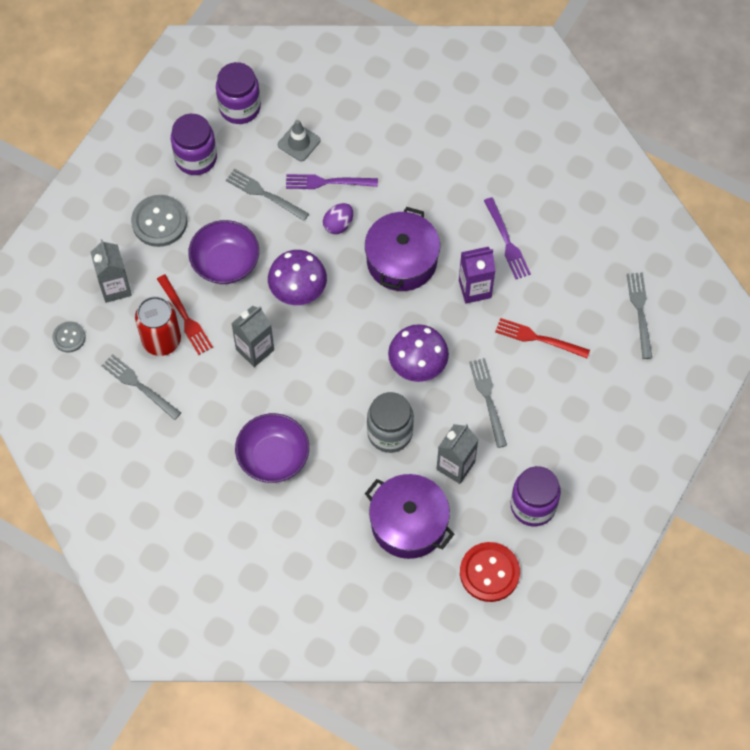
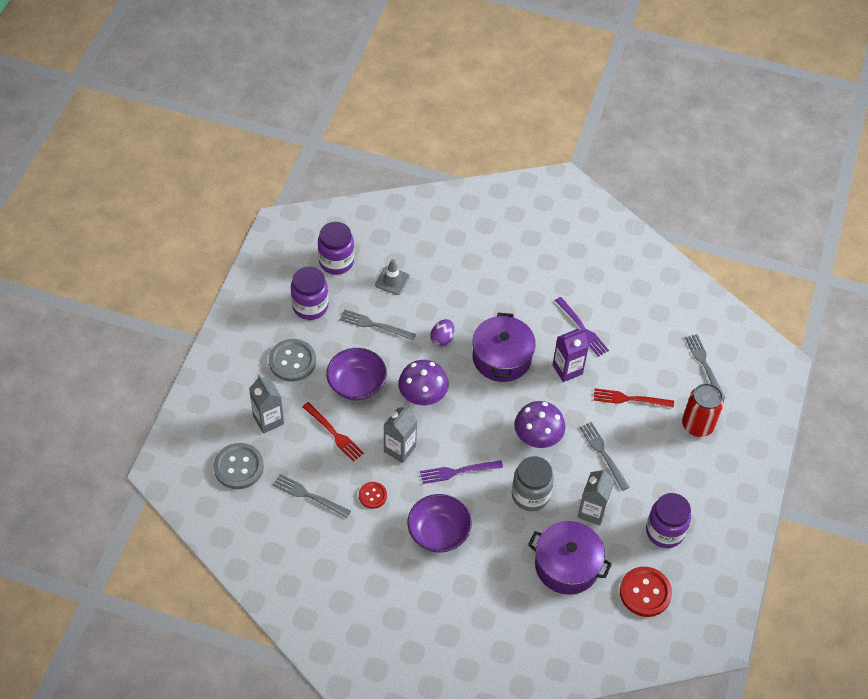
camera: 15 degrees left, 10 degrees down
(69, 337) = (238, 467): grey button -> grey button, size x1.76
(161, 340) = (319, 455): red can -> red can (697, 425)
(210, 399) = (372, 495): none -> red button
(327, 182) = (424, 307): purple fork -> purple fork (458, 471)

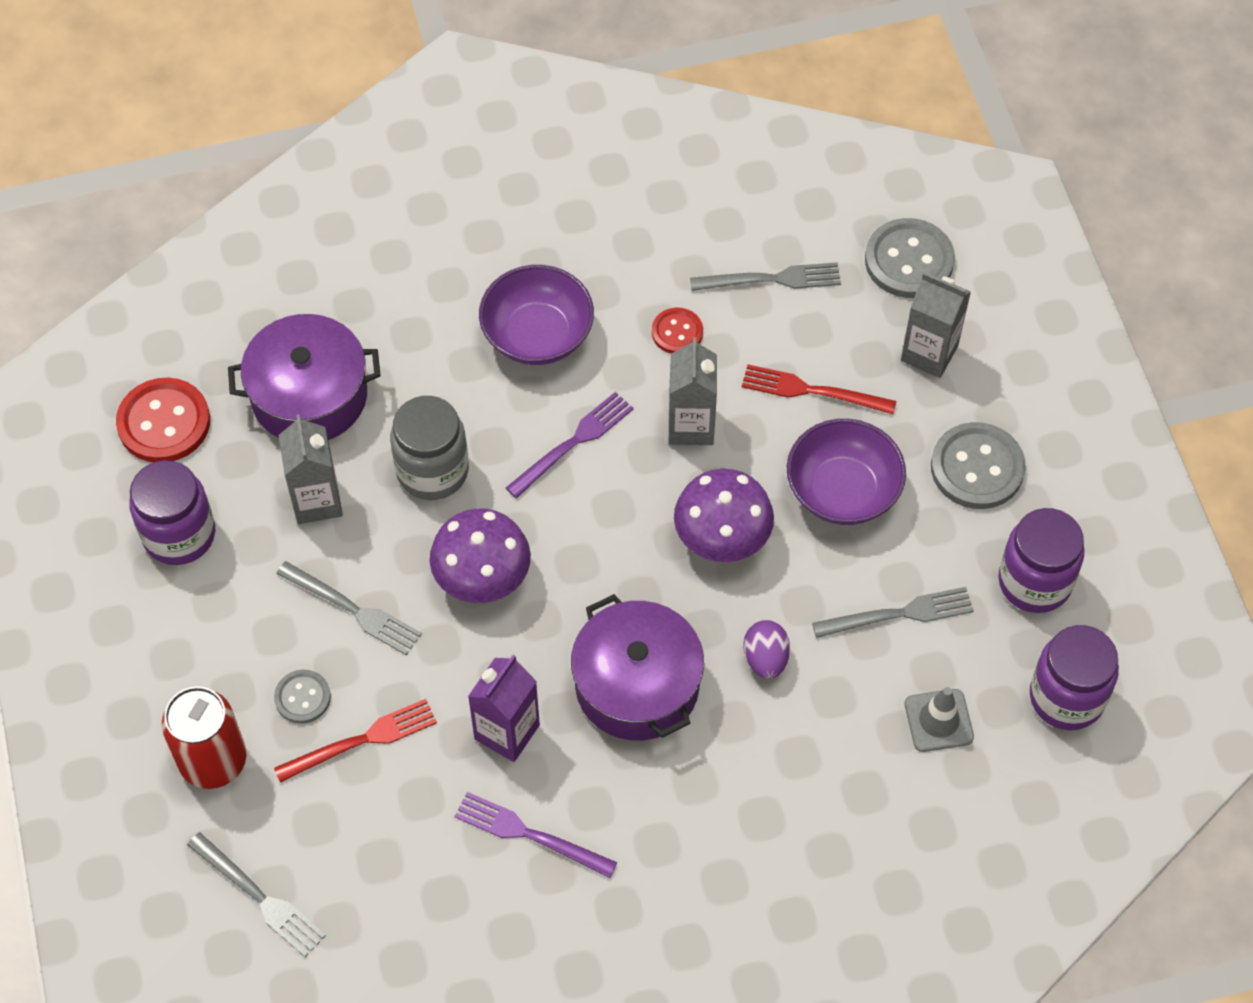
camera: 150 degrees right, 5 degrees up
(645, 429) = (302, 697): none -> grey button

